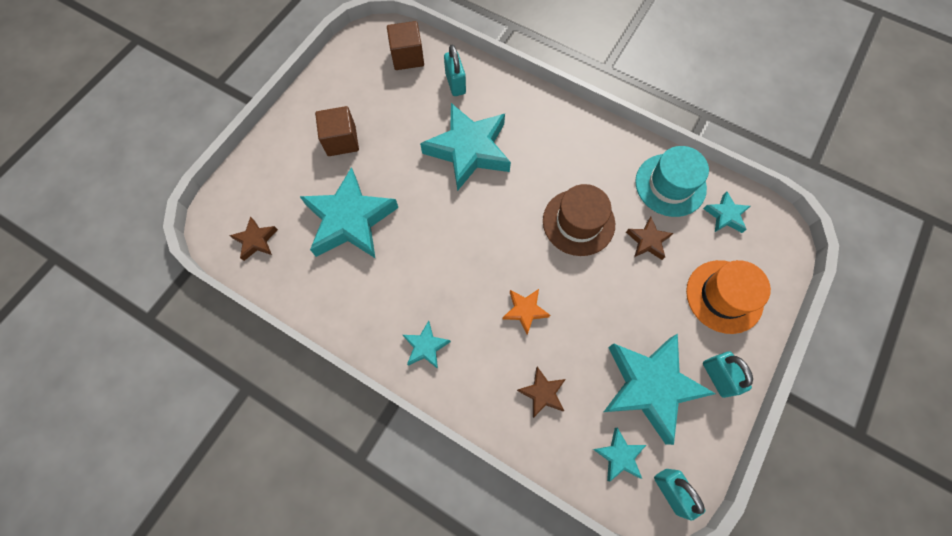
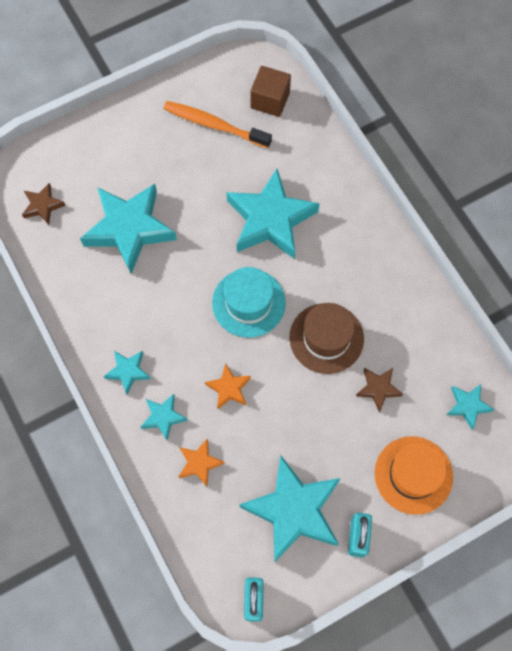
camera: 30 degrees right, 0 degrees up
(341, 141) = (163, 152): brown cube -> none
(373, 98) = (215, 125): none -> orange toothbrush
(455, 84) = (298, 149): turquoise padlock -> none
(542, 393) = (199, 463): brown star -> orange star
(619, 455) = (230, 548): turquoise star -> turquoise star (163, 417)
(670, 185) = (435, 350): turquoise hat -> turquoise hat (248, 303)

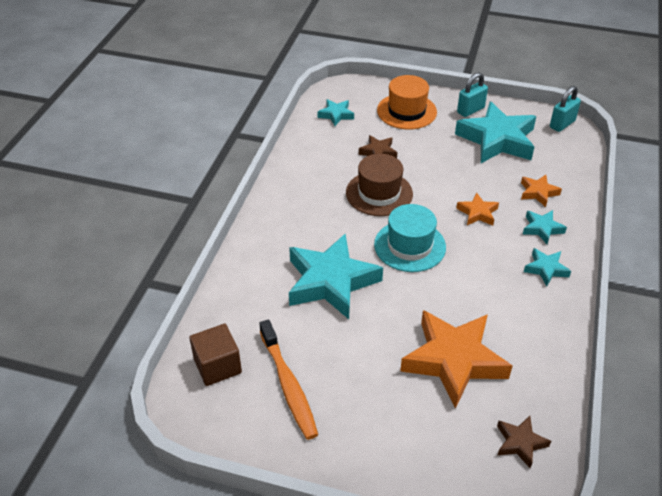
camera: 135 degrees left, 25 degrees down
(129, 229) = (453, 360): turquoise star -> orange star

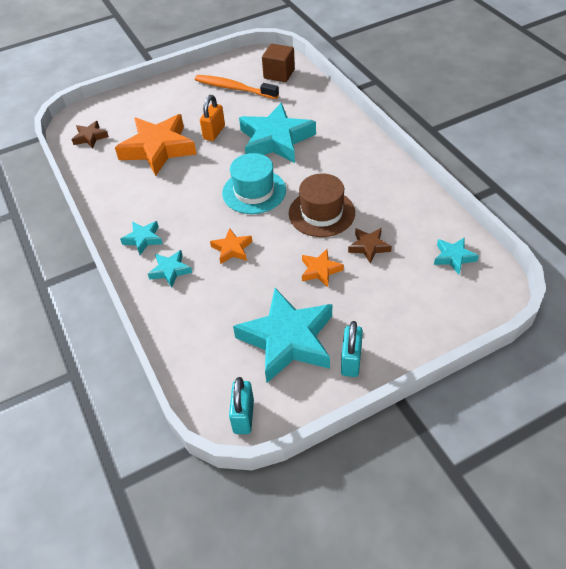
camera: 140 degrees right, 5 degrees up
(377, 337) = (214, 132): none -> orange padlock
(406, 111) = (404, 310): orange hat -> none
(538, 192) = (200, 304): orange star -> orange star (320, 270)

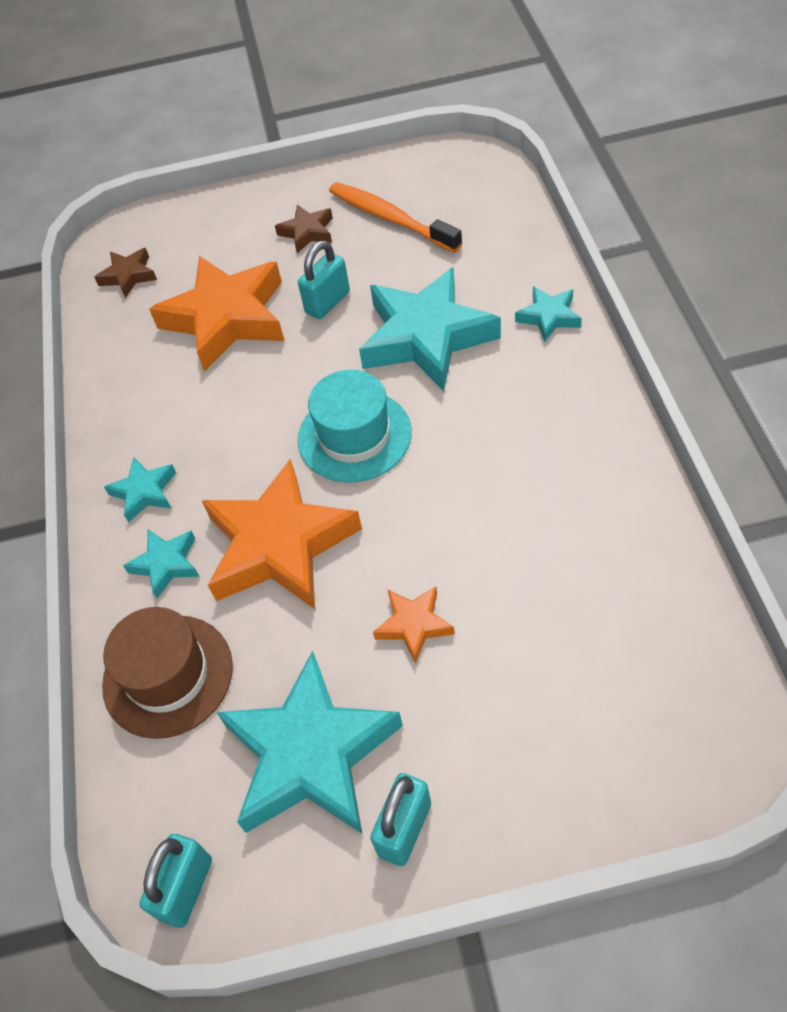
camera: 20 degrees right, 5 degrees up
(214, 132) = (327, 302): orange padlock -> turquoise padlock
(232, 249) = (279, 545): orange star -> orange star, size x2.15
(279, 74) = (477, 201): brown cube -> none
(321, 213) = (456, 505): brown hat -> brown hat (168, 675)
(369, 247) = (517, 596): brown star -> brown star (307, 232)
(454, 257) = (667, 657): turquoise star -> turquoise star (549, 317)

